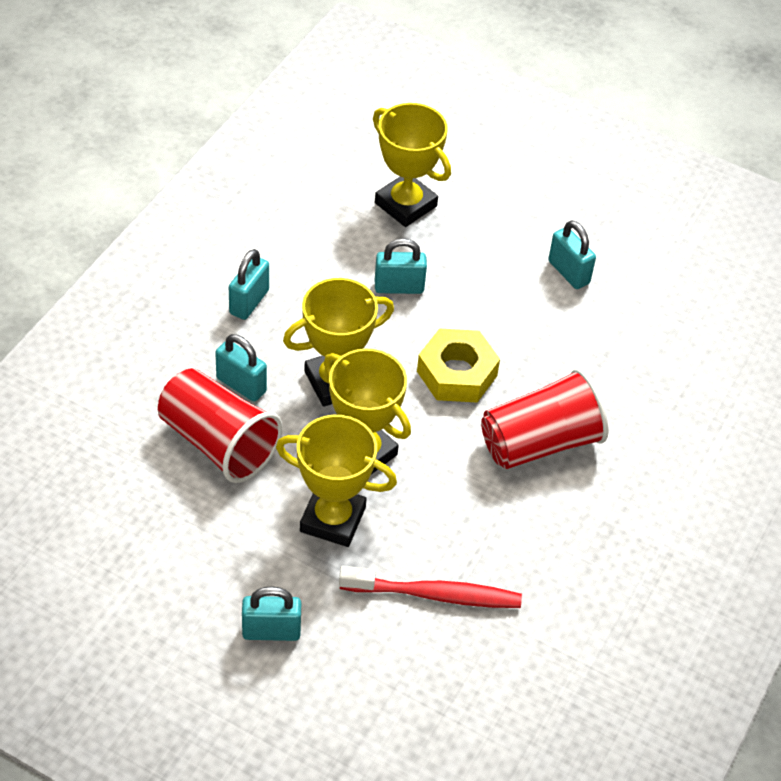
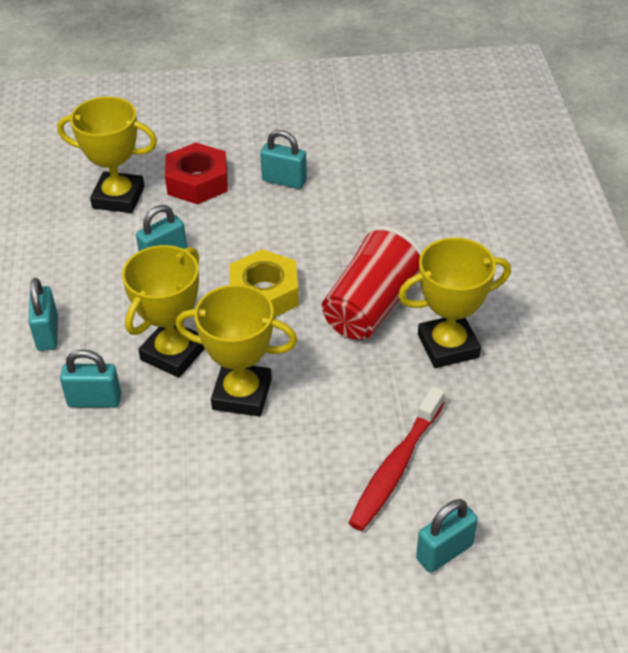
camera: 30 degrees left, 5 degrees down
(218, 443) = (113, 458): red cup -> none
(271, 631) = (290, 583): turquoise padlock -> turquoise padlock (444, 552)
(332, 519) = (263, 460): yellow trophy -> yellow trophy (448, 346)
(435, 595) = (396, 467): red toothbrush -> red toothbrush turned 150 degrees clockwise
(488, 228) = (197, 181): none -> red nut

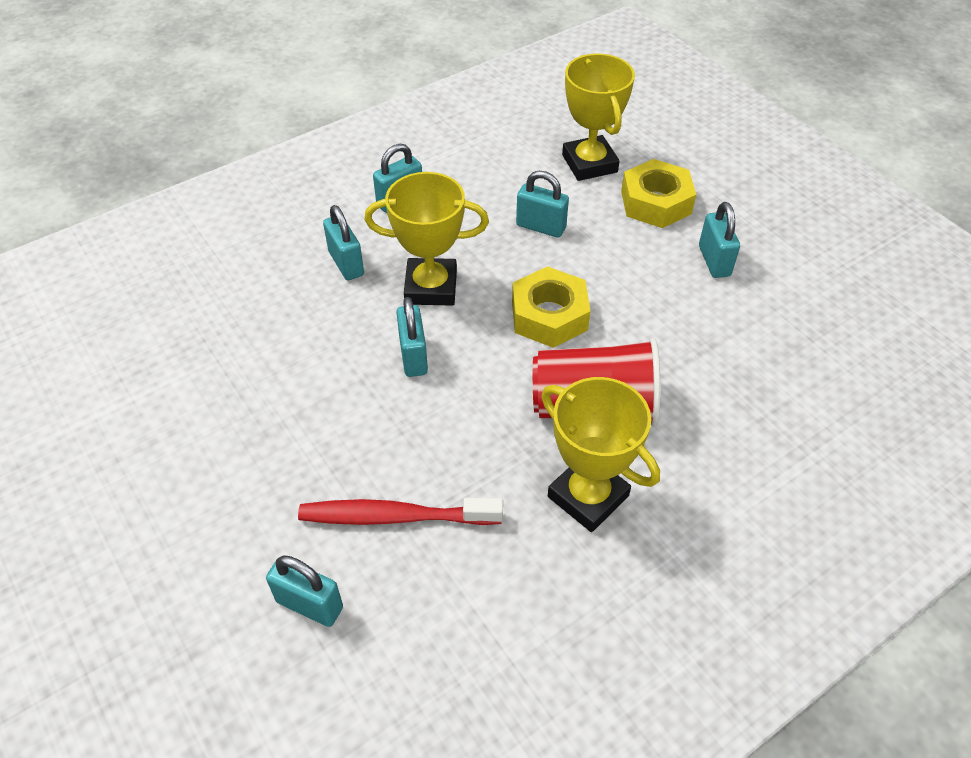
camera: 60 degrees right, 5 degrees up
(197, 181) = (656, 202): red nut -> yellow nut
(242, 394) = (413, 356): yellow trophy -> turquoise padlock

